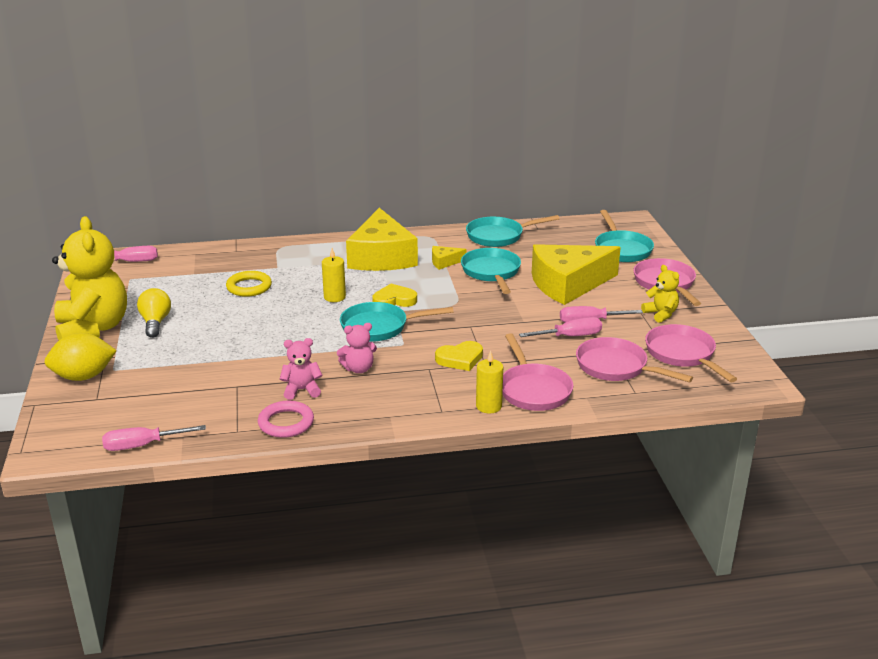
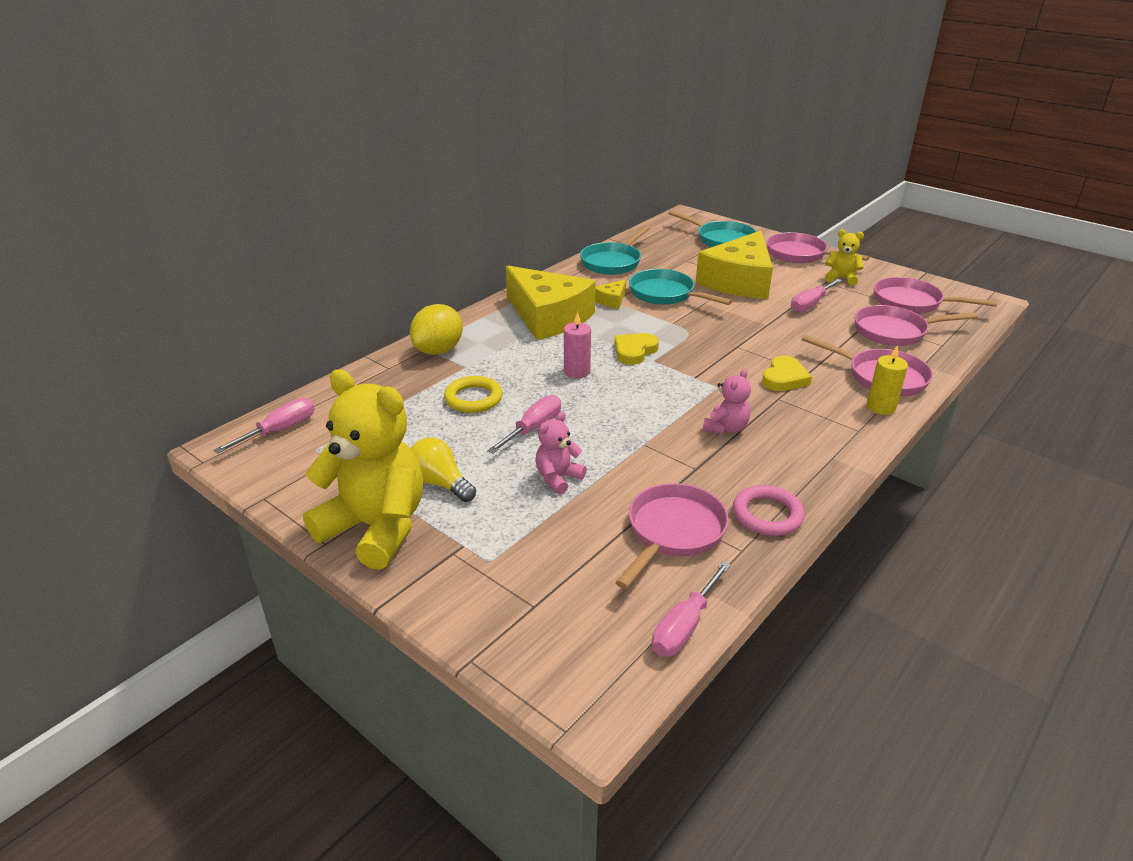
camera: 40 degrees left, 5 degrees up
(83, 376) = (469, 589): yellow lemon -> yellow lemon (438, 350)
(220, 404) = (673, 532): none -> pink pan
(302, 390) = (718, 474): pink teddy bear -> pink teddy bear (558, 478)
(334, 297) = (577, 371): yellow candle -> pink candle
(379, 327) = (669, 381): turquoise pan -> none
(570, 336) = (820, 322): pink screwdriver -> pink screwdriver (533, 428)

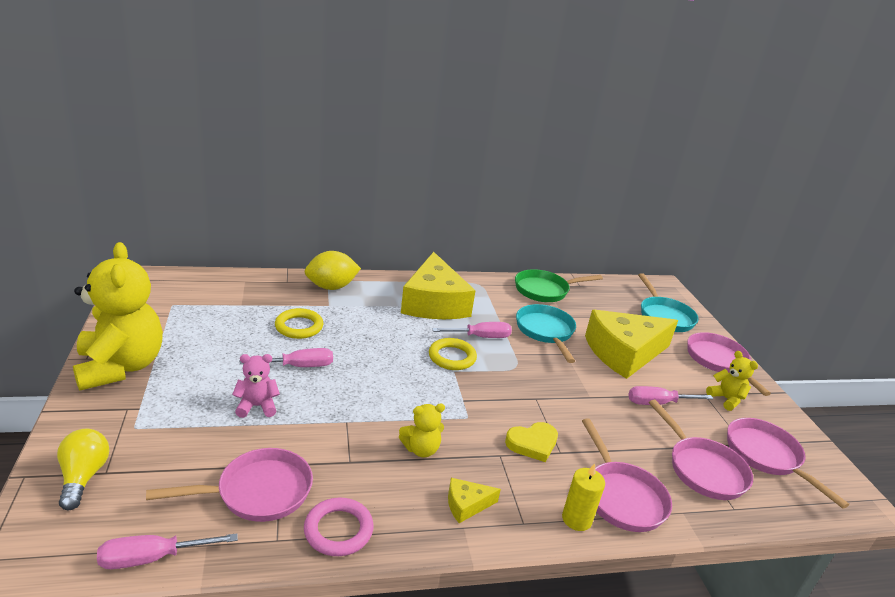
camera: 35 degrees right, 5 degrees down
(279, 430) = (175, 284): pink screwdriver -> pink screwdriver (480, 337)
(440, 483) = (193, 364): yellow light bulb -> yellow light bulb (83, 477)
(577, 371) = (389, 348): pink candle -> none
(611, 300) = (497, 315): yellow cheese -> yellow cheese (466, 505)
(612, 262) = (544, 290): turquoise pan -> green pan
(634, 351) = (452, 357): yellow heart -> yellow ring
(726, 428) = (421, 449): pink teddy bear -> yellow teddy bear
(894, 332) = (702, 469): pink pan -> pink pan turned 150 degrees counterclockwise

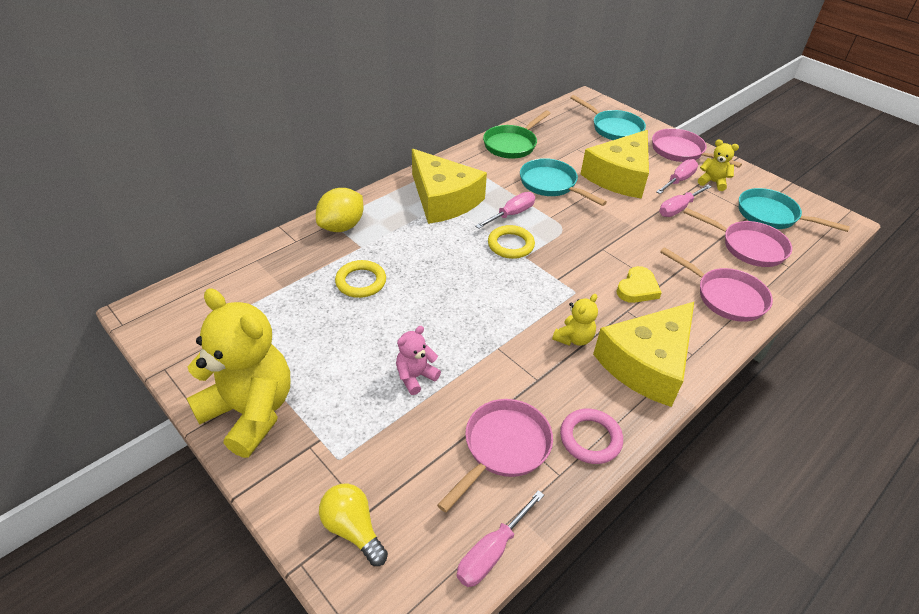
camera: 30 degrees left, 15 degrees up
(299, 366) = (405, 320): pink screwdriver -> pink screwdriver (678, 180)
(466, 505) = (647, 363): yellow cheese -> yellow cheese, size x2.44
(576, 519) = (718, 330): yellow candle -> none
(766, 456) = (771, 215): pink pan -> turquoise pan

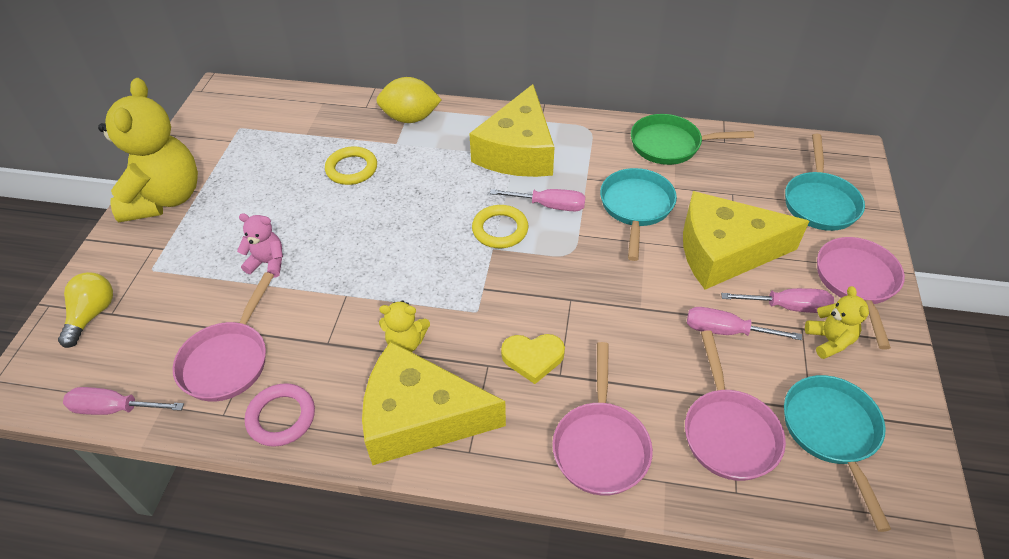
camera: 55 degrees right, 5 degrees up
(503, 448) = (228, 360): pink pan -> pink pan turned 105 degrees clockwise

